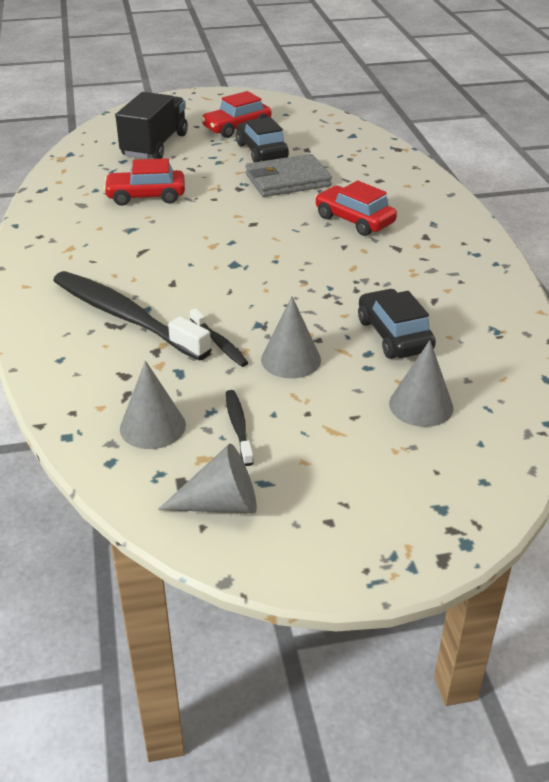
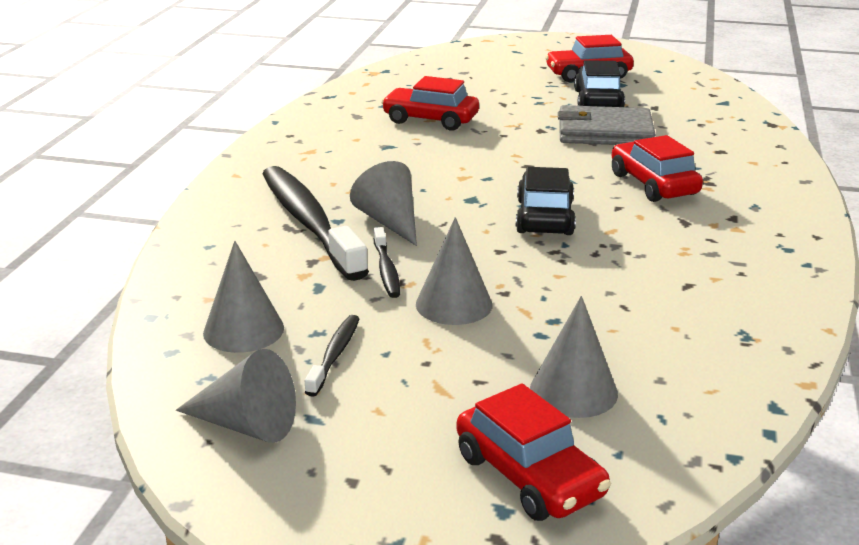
camera: 25 degrees right, 10 degrees down
(155, 145) = (481, 77): black truck -> none
(188, 300) = (390, 222): none -> grey cone
(394, 335) = (602, 309): black car -> black car (544, 217)
(439, 478) = (529, 475): none -> red car

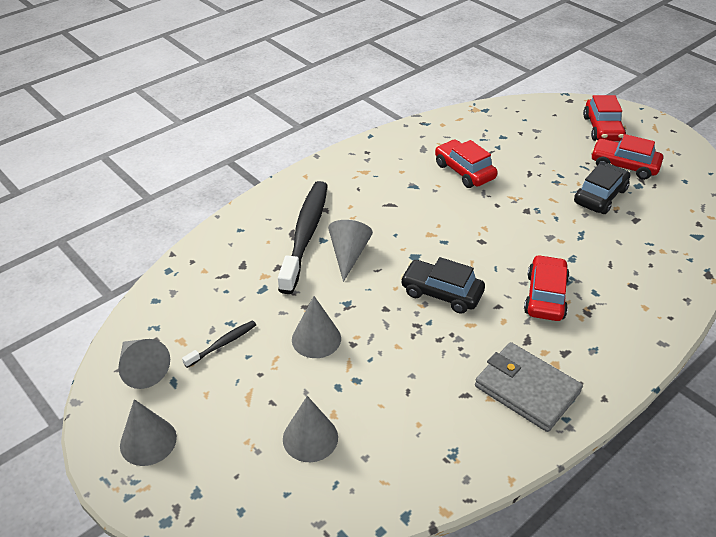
camera: 35 degrees right, 15 degrees up
(243, 330) = (198, 303): grey cone -> grey cone (148, 441)
(386, 270) = (308, 293): black toothbrush -> none
(529, 475) = (229, 480): red car -> red car (602, 128)
(544, 217) = (441, 293): black car -> black car turned 105 degrees counterclockwise
(605, 132) = (569, 231): grey wallet -> grey wallet (527, 389)

